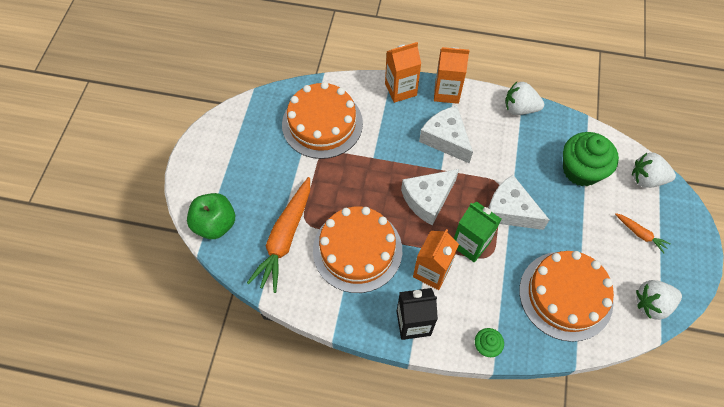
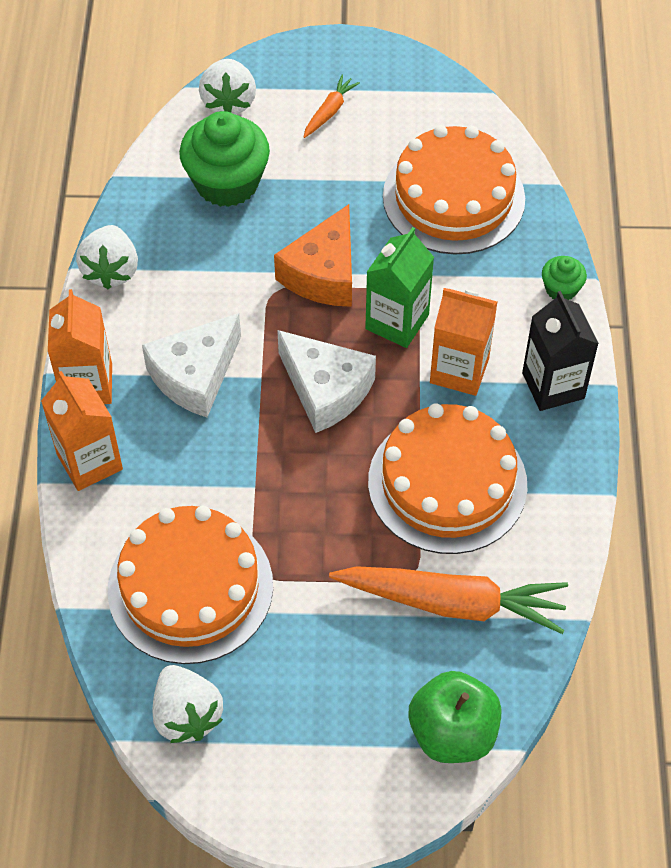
camera: 100 degrees left, 5 degrees down
(509, 211) = (323, 273): white cheese -> orange cheese
(652, 304) = (440, 100): white strawberry -> white strawberry (187, 715)

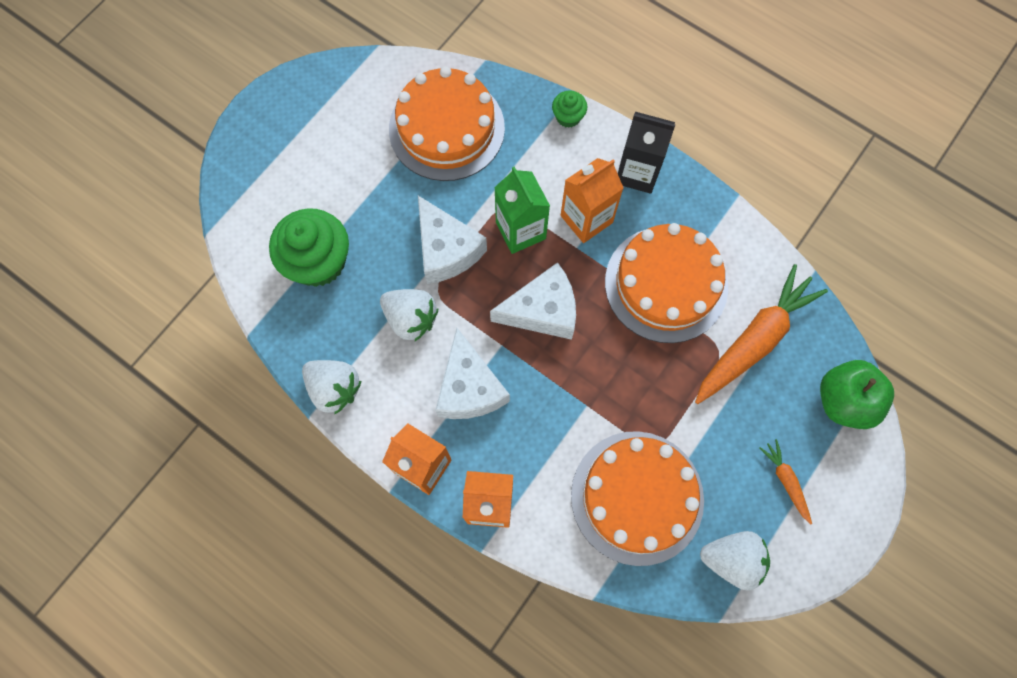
camera: 55 degrees left, 15 degrees up
(229, 102) = (246, 214): white strawberry -> white strawberry (411, 319)
(323, 273) = (446, 250): orange cheese -> white cheese
(329, 111) = (310, 155): orange carrot -> orange carrot (785, 481)

